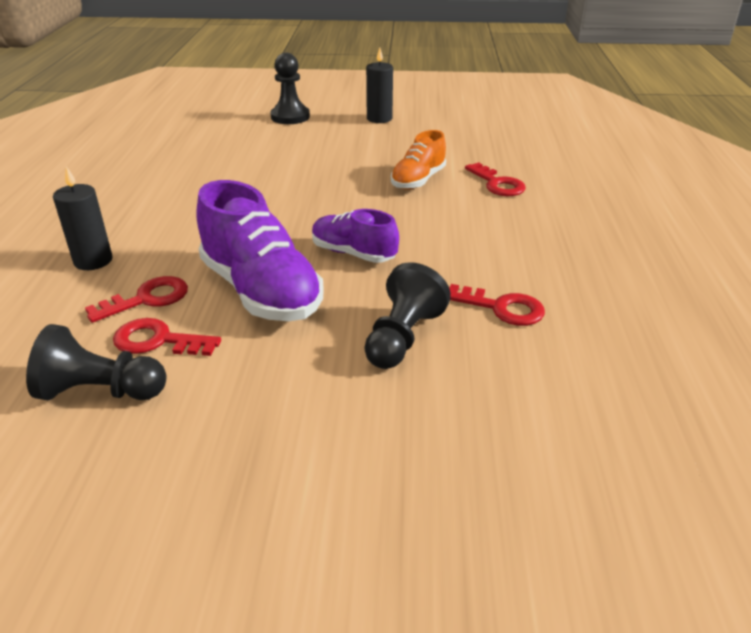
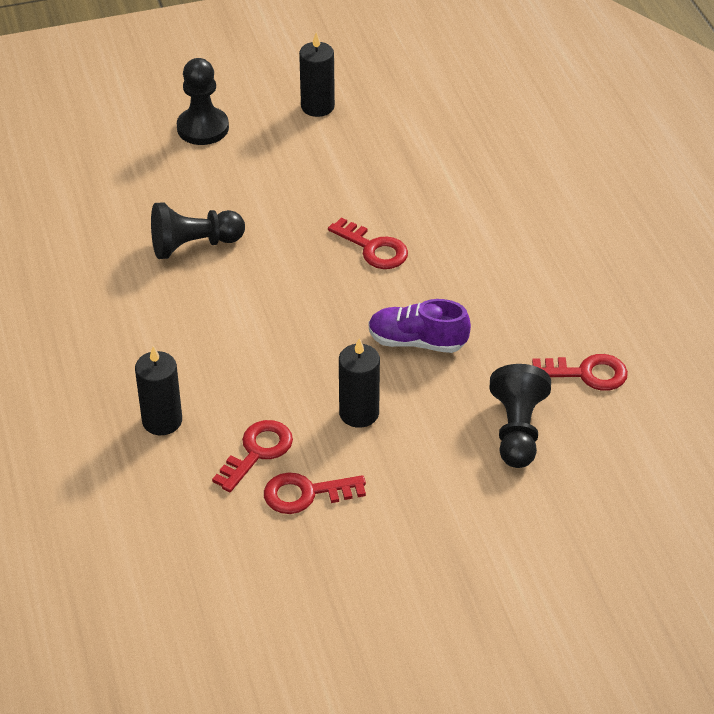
camera: 20 degrees left, 10 degrees up
(100, 391) = (298, 556): black pawn -> black pawn (194, 245)
(261, 291) = (359, 413): purple shoe -> black candle
(418, 180) = (424, 214): orange shoe -> none
(497, 184) = (511, 198): red key -> red key (373, 248)

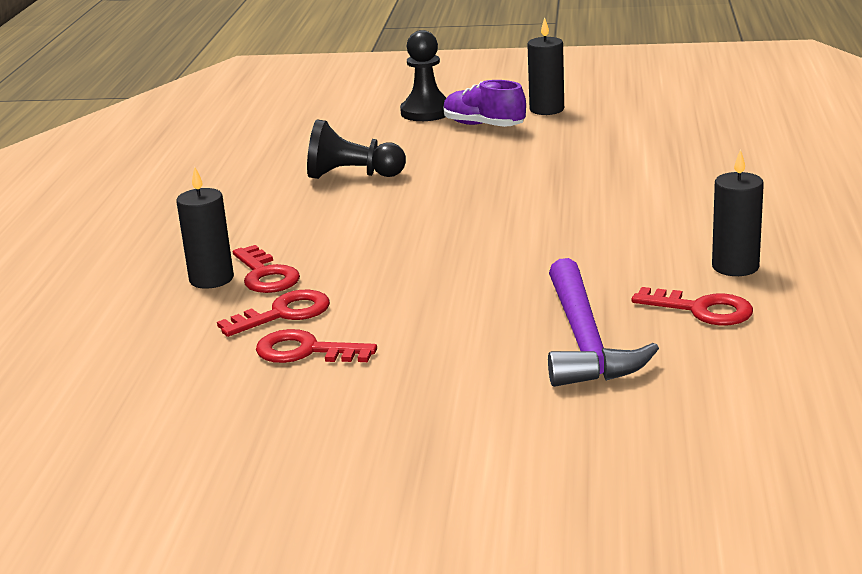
camera: 25 degrees right, 20 degrees down
(359, 413) = (415, 302): black candle -> black candle (735, 267)
(373, 248) = (528, 196): red key -> red key (266, 275)
(417, 342) = (522, 262): purple shoe -> purple shoe (483, 125)
(517, 430) = (584, 341): black pawn -> purple hammer

